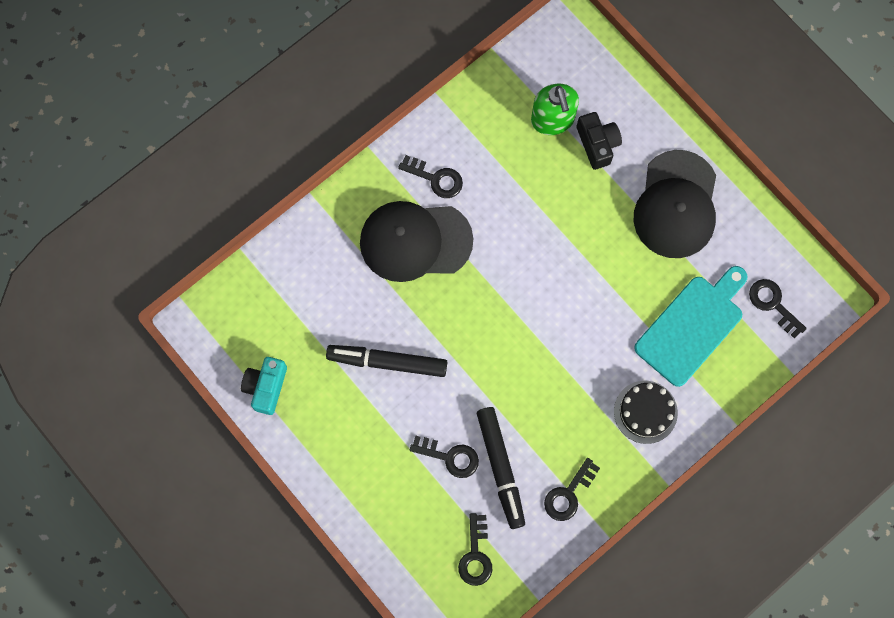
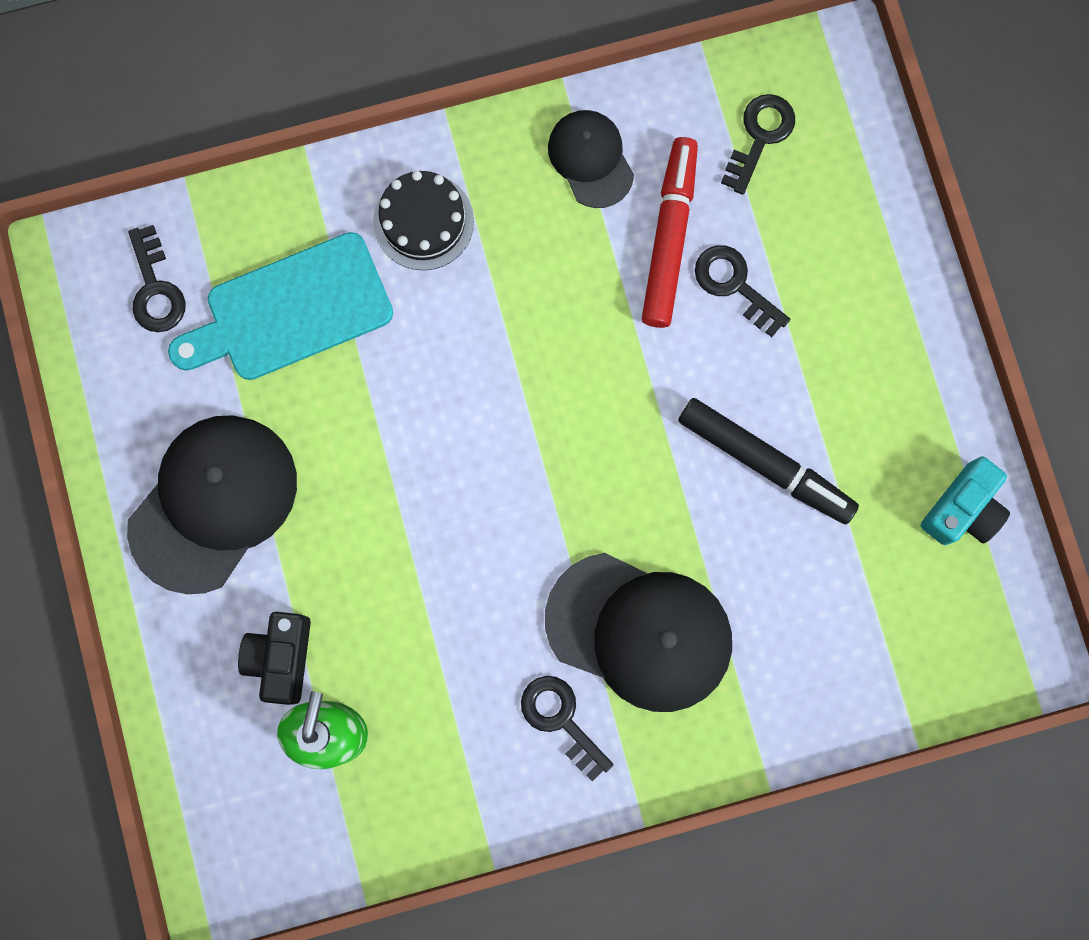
camera: 155 degrees left, 5 degrees up
(500, 468) = (669, 237): black marker -> red marker
(568, 494) = (590, 159): black key -> black cap

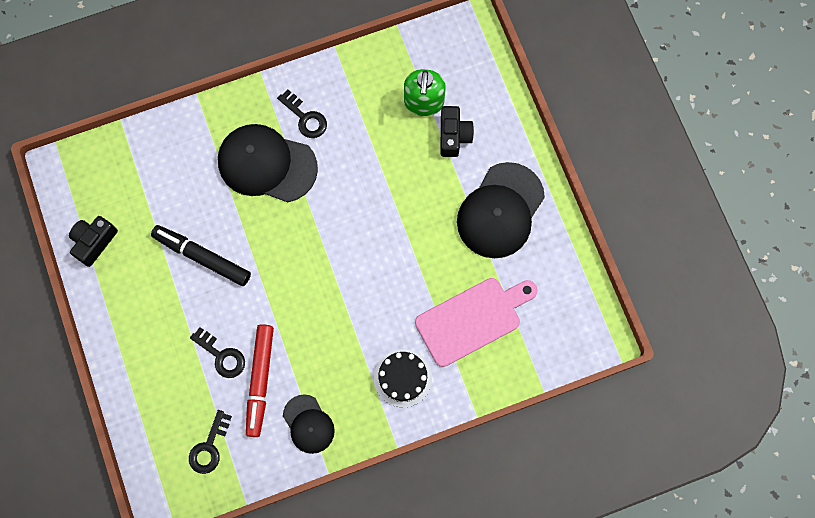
camera: 175 degrees right, 5 degrees down
(155, 289) = (550, 325): black key -> none
(290, 310) = (472, 319): turquoise cutting board -> pink cutting board
(963, 509) = (94, 242): turquoise camera -> black camera

